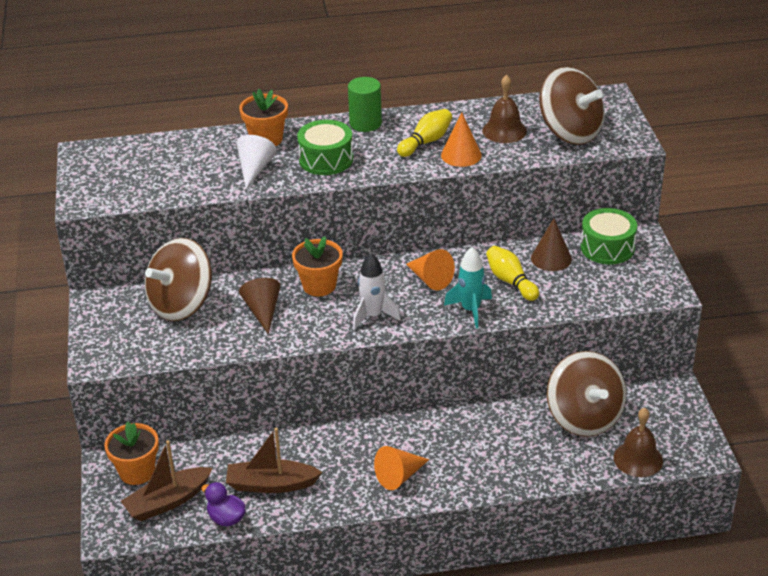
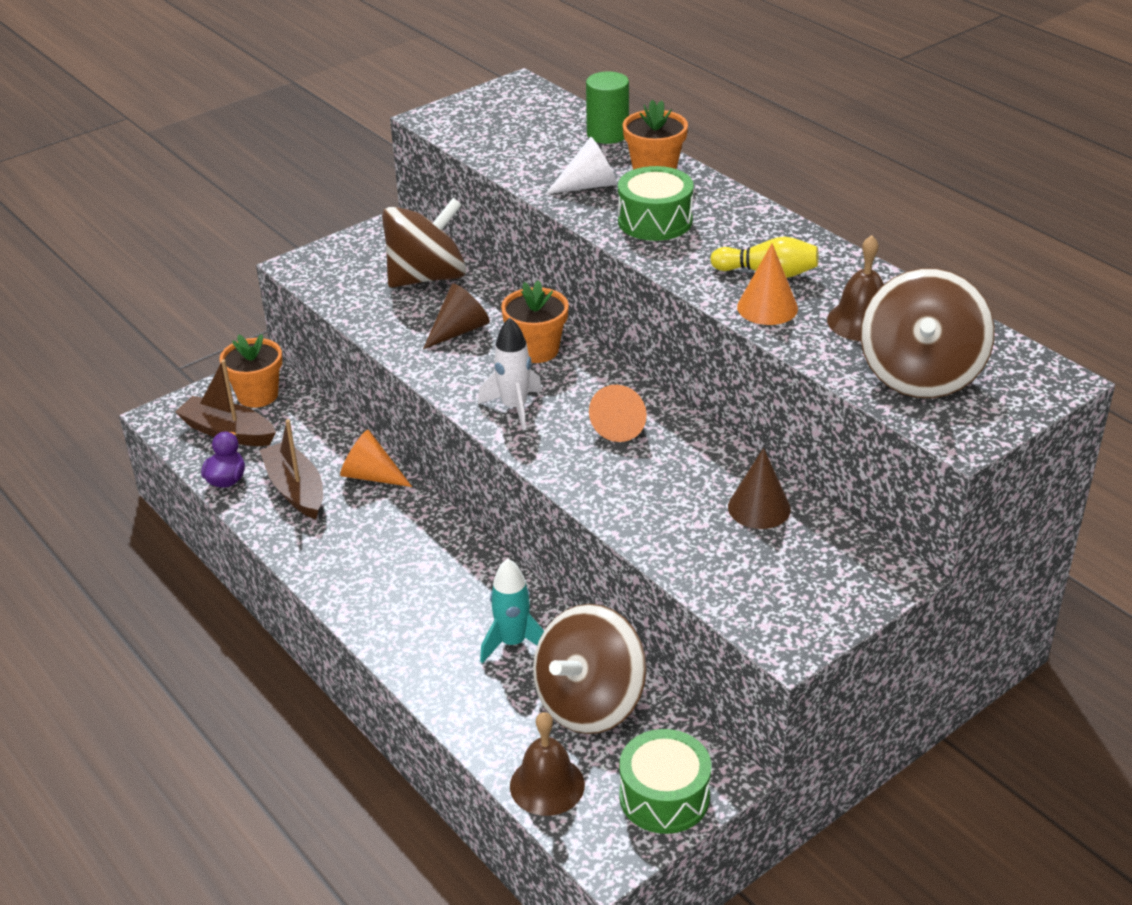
camera: 60 degrees right, 0 degrees up
(181, 305) = (427, 277): brown spinning top -> brown spinning top turned 135 degrees clockwise
(365, 123) = (759, 219): green cylinder -> green cylinder (607, 134)
(399, 476) = (370, 579): orange cone -> orange cone (371, 475)
(470, 310) = (589, 477): turquoise rocket -> turquoise rocket (513, 643)
(510, 281) = (676, 490): yellow bowling pin -> none
(607, 247) = (833, 551): green drum -> green drum (664, 796)

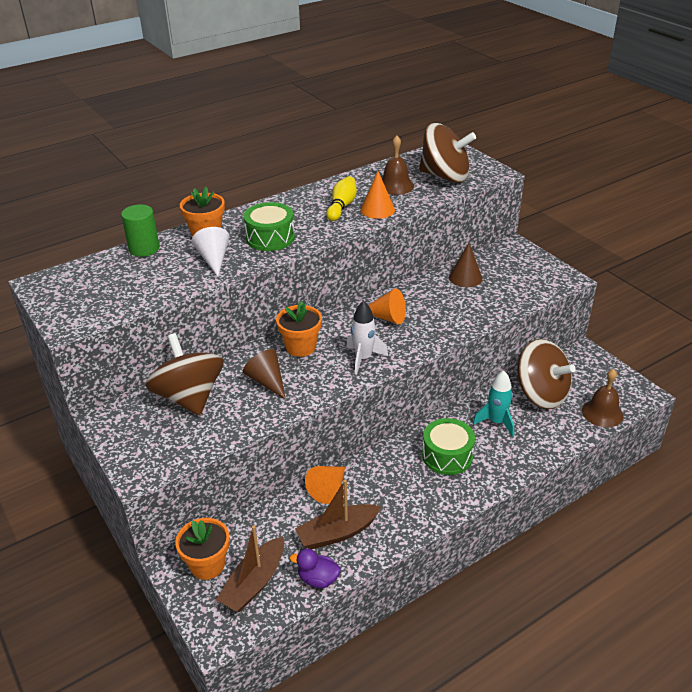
camera: 85 degrees left, 0 degrees up
(664, 796) = (601, 372): green drum -> green drum (447, 456)

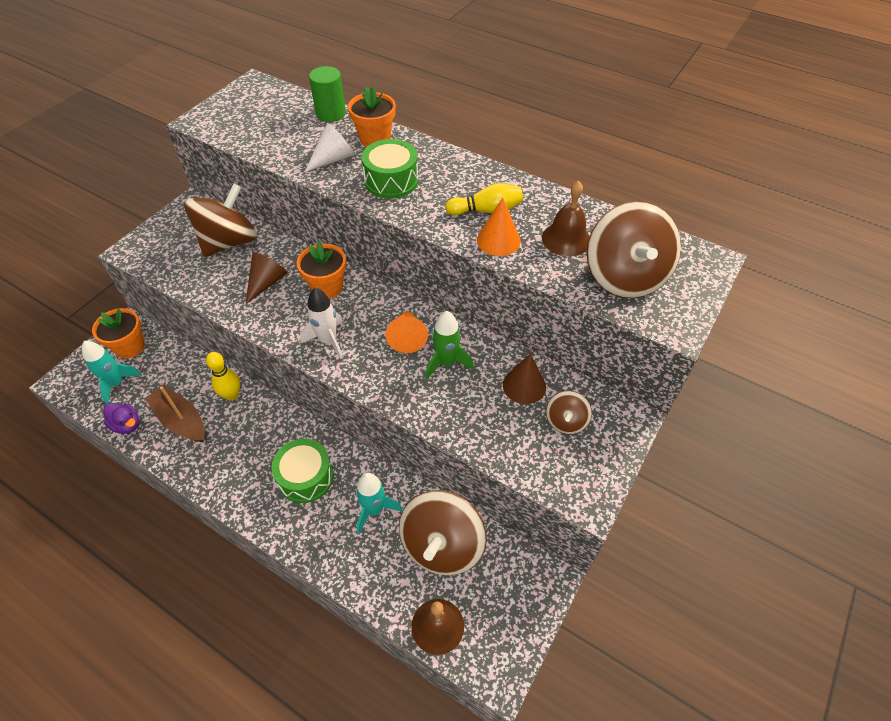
camera: 65 degrees right, 15 degrees up
(254, 583) = (116, 383): brown boat -> turquoise rocket
(318, 579) = (127, 425): purple duck -> purple duck turned 135 degrees clockwise
(328, 489) = (232, 395): orange cone -> yellow bowling pin
(424, 305) = (446, 363): none -> green rocket
(504, 270) = (566, 421): none -> brown spinning top

